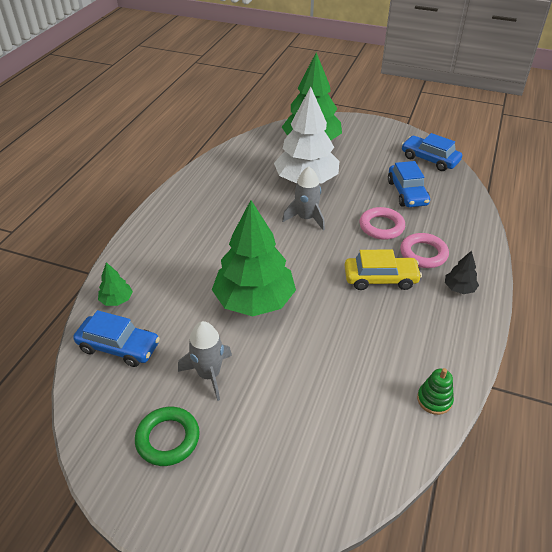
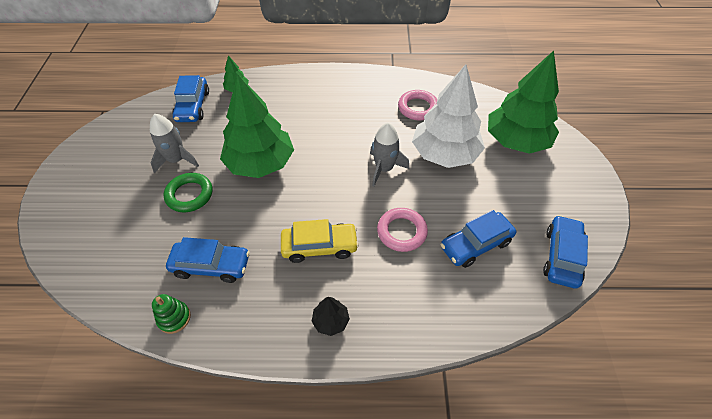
camera: 70 degrees right, 10 degrees up
(168, 438) = (118, 157): green ring -> green ring (189, 195)
(378, 361) = (211, 266): none -> blue car
(380, 279) = (319, 246): yellow car -> yellow car turned 75 degrees counterclockwise
(423, 254) = (374, 278): pink ring -> pink ring (418, 108)

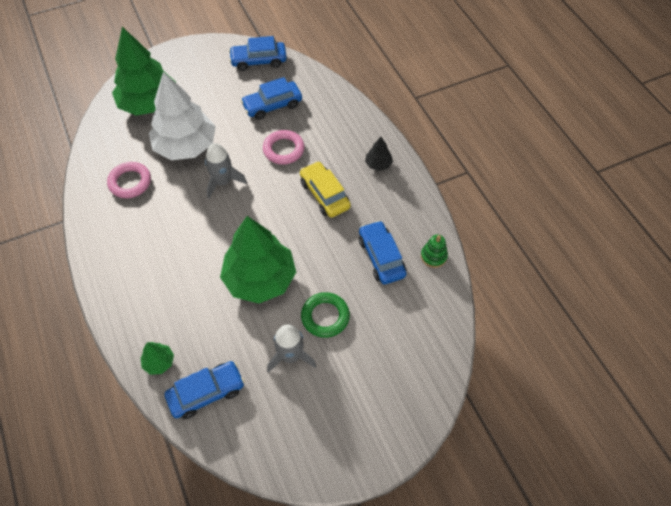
camera: 115 degrees left, 5 degrees up
(476, 244) = (272, 105): blue car -> blue car turned 120 degrees clockwise

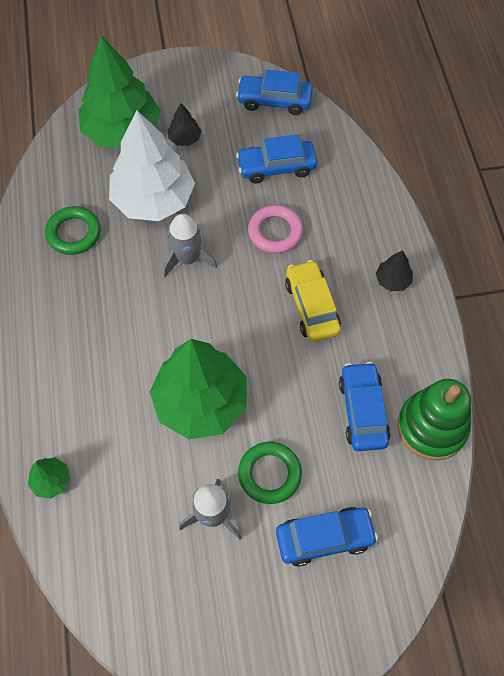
camera: 15 degrees right, 5 degrees up
(130, 182) = (74, 233): pink ring -> green ring
(198, 99) = (185, 139): none -> black tree
(206, 393) = (98, 536): blue car -> blue car (324, 538)
(433, 256) = (432, 427): green stacking toy -> green stacking toy, size x1.98

